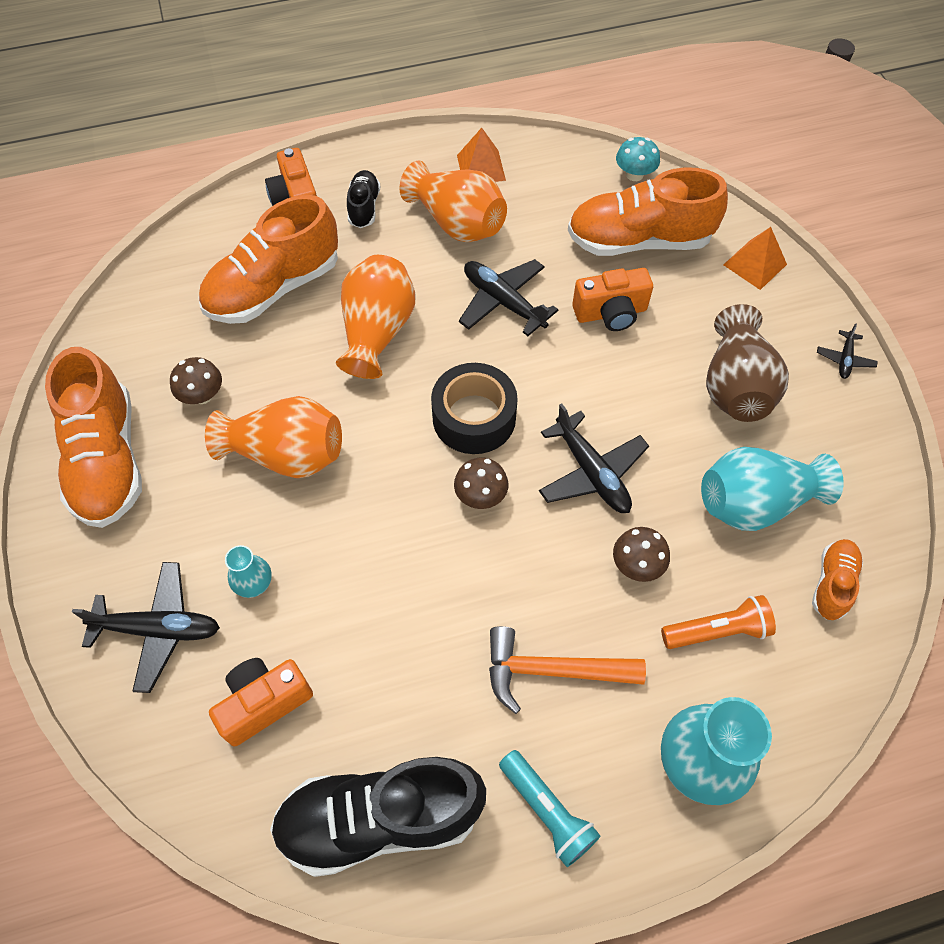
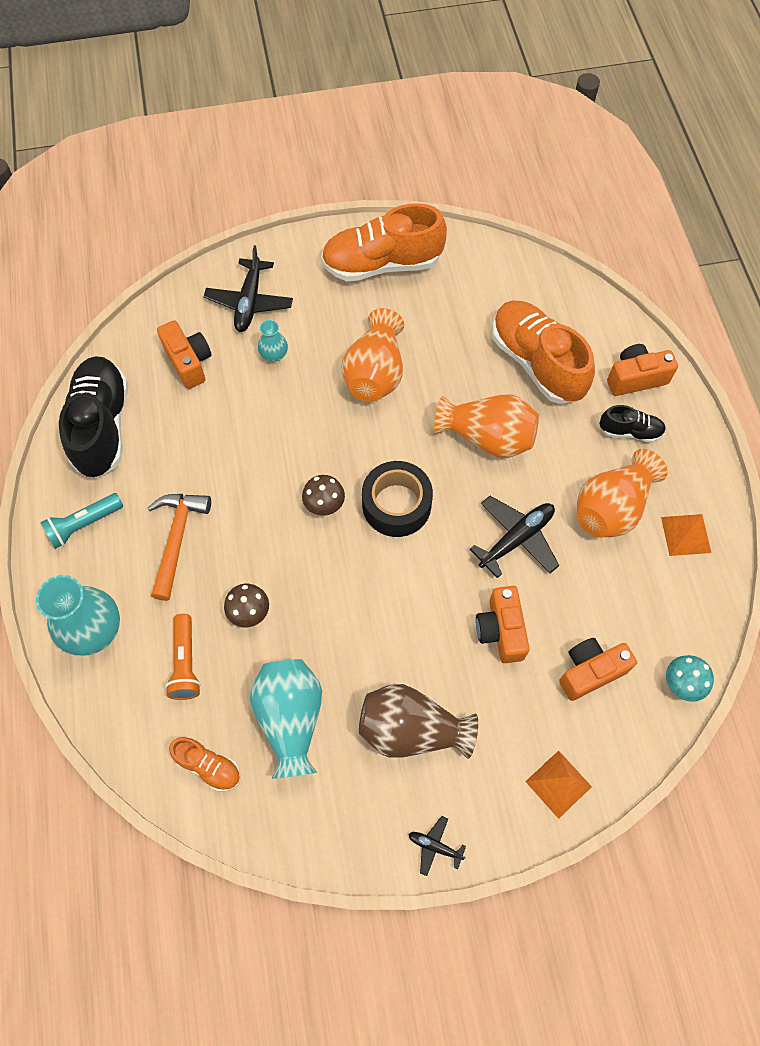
camera: 95 degrees right, 5 degrees up
(202, 395) = (433, 318): brown mushroom -> none
(591, 472) = (335, 589): black plane -> none
(639, 241) = (590, 671): orange shoe -> orange camera

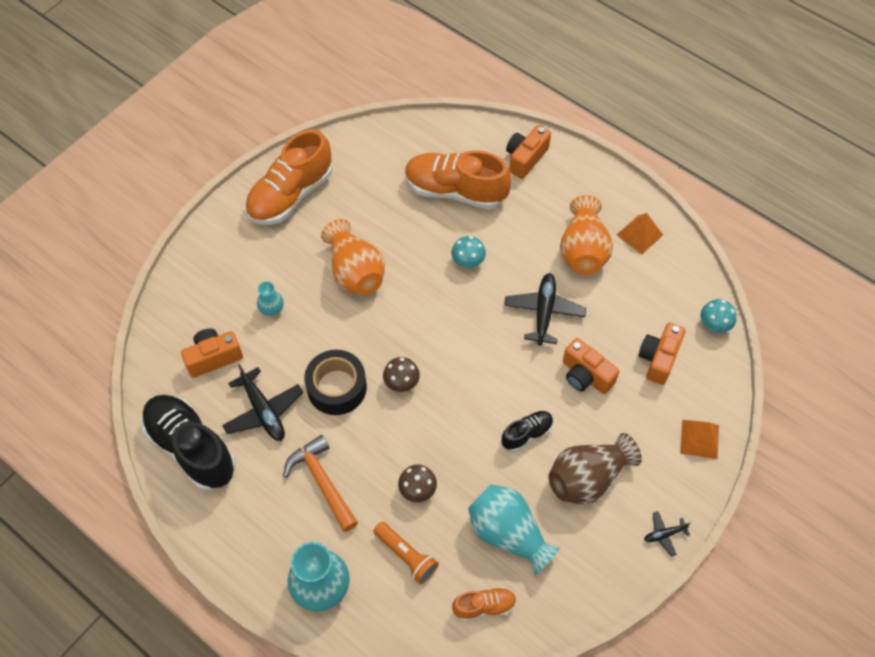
camera: 40 degrees left, 5 degrees down
(84, 524) = (245, 524): turquoise flashlight -> none
(189, 362) = (213, 358): orange camera -> orange camera turned 45 degrees counterclockwise
(249, 302) = (219, 285): black plane -> black plane (263, 411)
(396, 505) = (449, 347): black tape -> black tape (337, 387)
(487, 437) = (468, 261): orange vase -> turquoise mushroom
(630, 431) = (552, 194): black shoe -> black shoe (527, 434)

